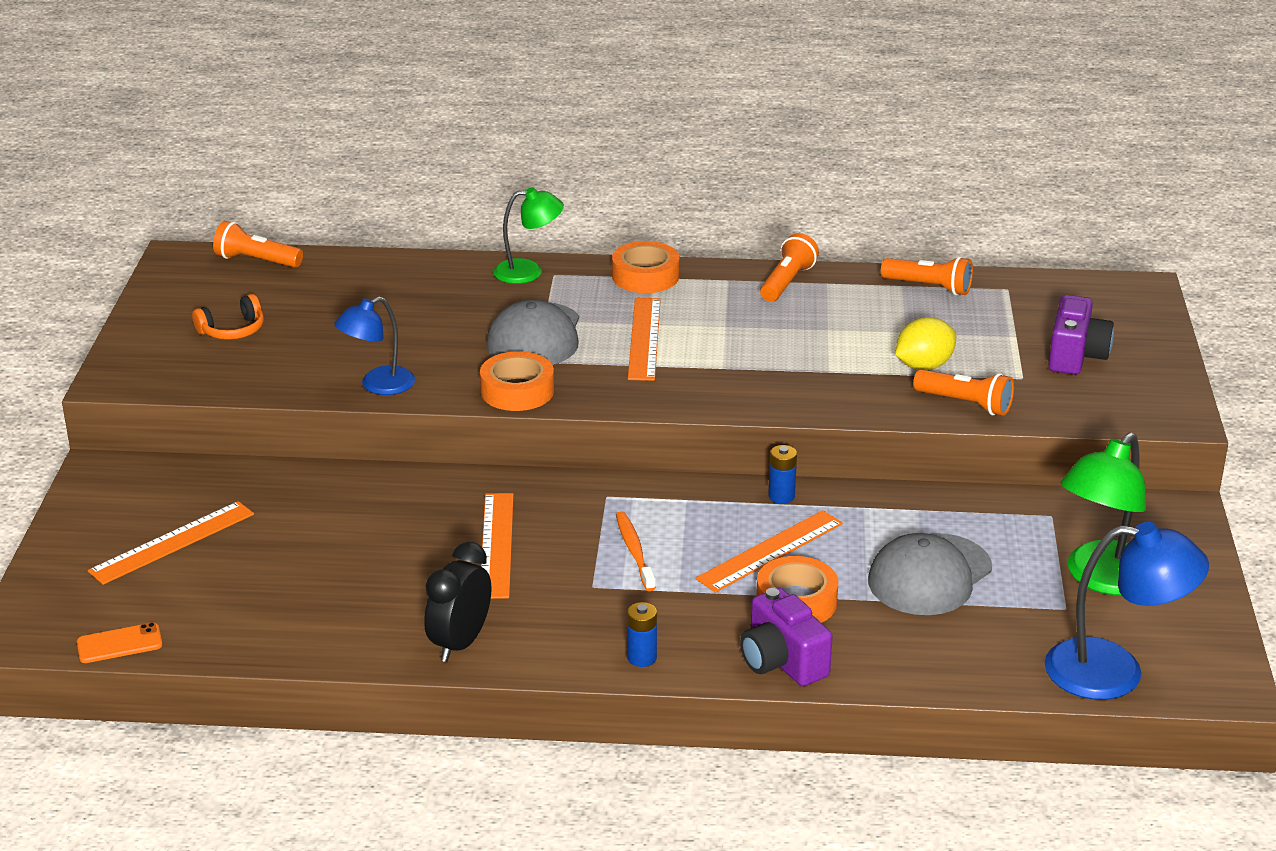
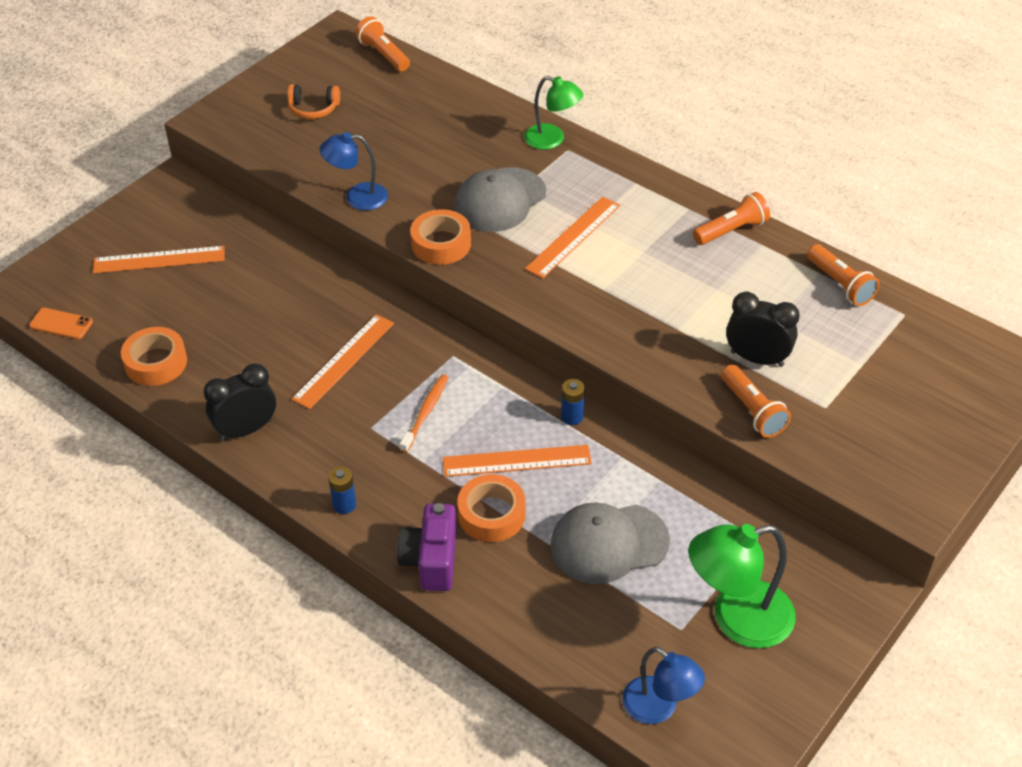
camera: 35 degrees right, 15 degrees up
(645, 276) = (630, 179): orange tape -> orange tape (156, 363)
(923, 366) = (757, 359): yellow lemon -> black clock
(1075, 356) = (892, 407): purple camera -> none
(1115, 672) = (659, 708): blue lamp -> blue lamp, size x0.64

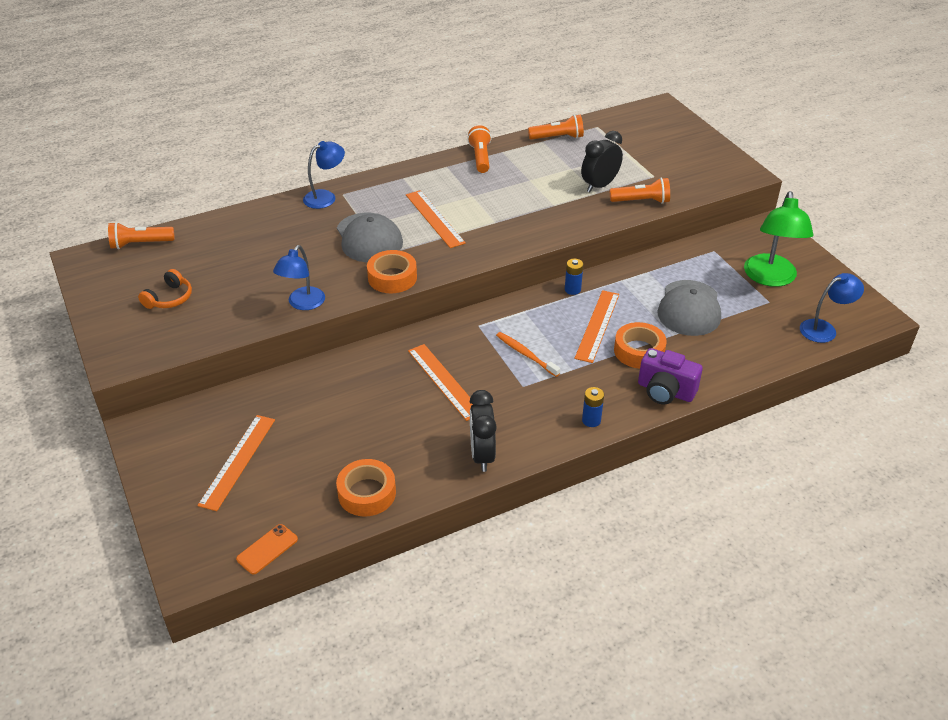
camera: 65 degrees left, 5 degrees down
(552, 140) = (325, 197): green lamp -> blue lamp

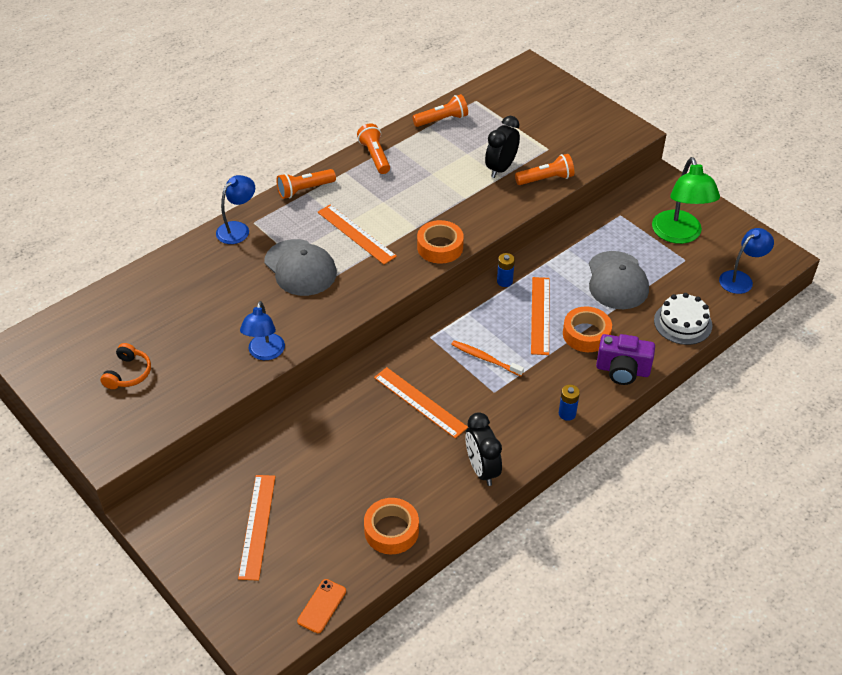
camera: 15 degrees left, 5 degrees up
(140, 244) = (70, 318): orange flashlight -> orange flashlight (305, 190)
(392, 277) = (340, 307): orange tape -> orange tape (440, 247)
(746, 359) = (683, 323): none -> white cake

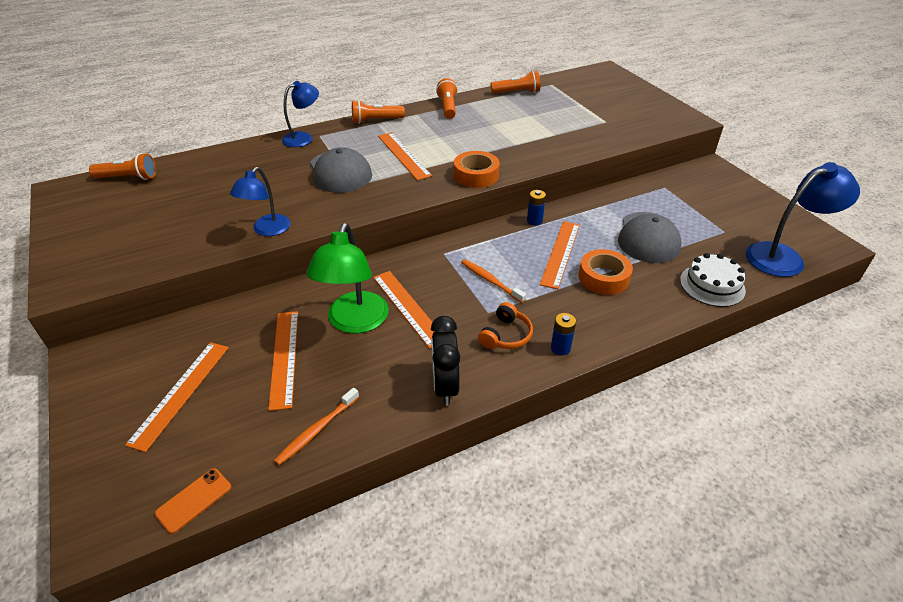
camera: 15 degrees right, 5 degrees down
(128, 373) = (135, 225): orange headphones -> orange headphones (506, 335)
(331, 474) = (284, 357): none -> orange ruler
(391, 530) = (316, 430): orange tape -> orange toothbrush
(501, 168) = (557, 129): black clock -> none
(546, 179) = (597, 141): orange flashlight -> orange flashlight (128, 178)
(622, 370) = (634, 317): purple camera -> none
(679, 235) = (721, 211): green lamp -> green lamp (354, 322)
(741, 279) = (783, 257): blue lamp -> blue lamp, size x1.55

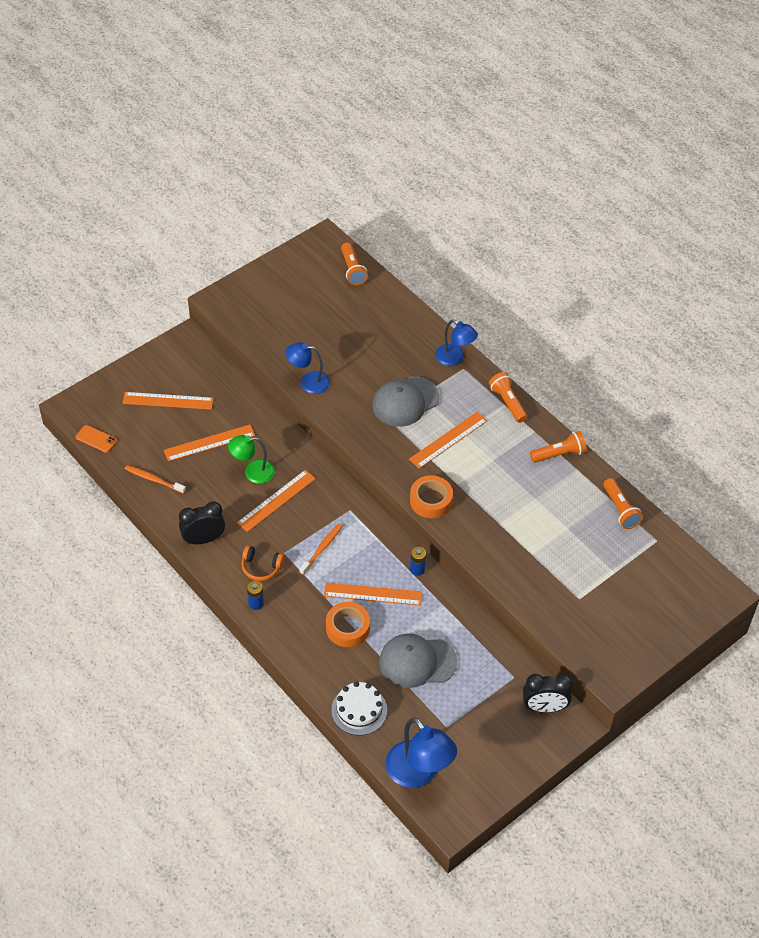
camera: 75 degrees right, 10 degrees up
(354, 322) = (253, 472): green lamp -> green lamp, size x0.64
(696, 177) = (544, 707): none -> black clock

